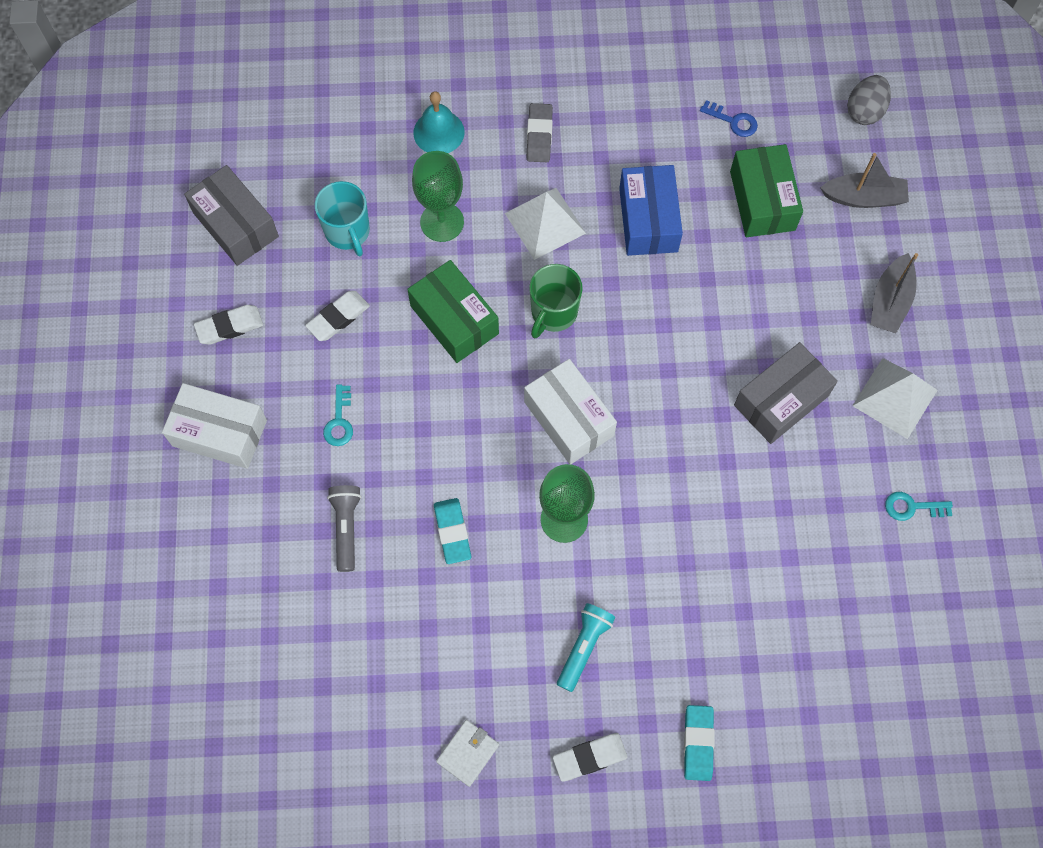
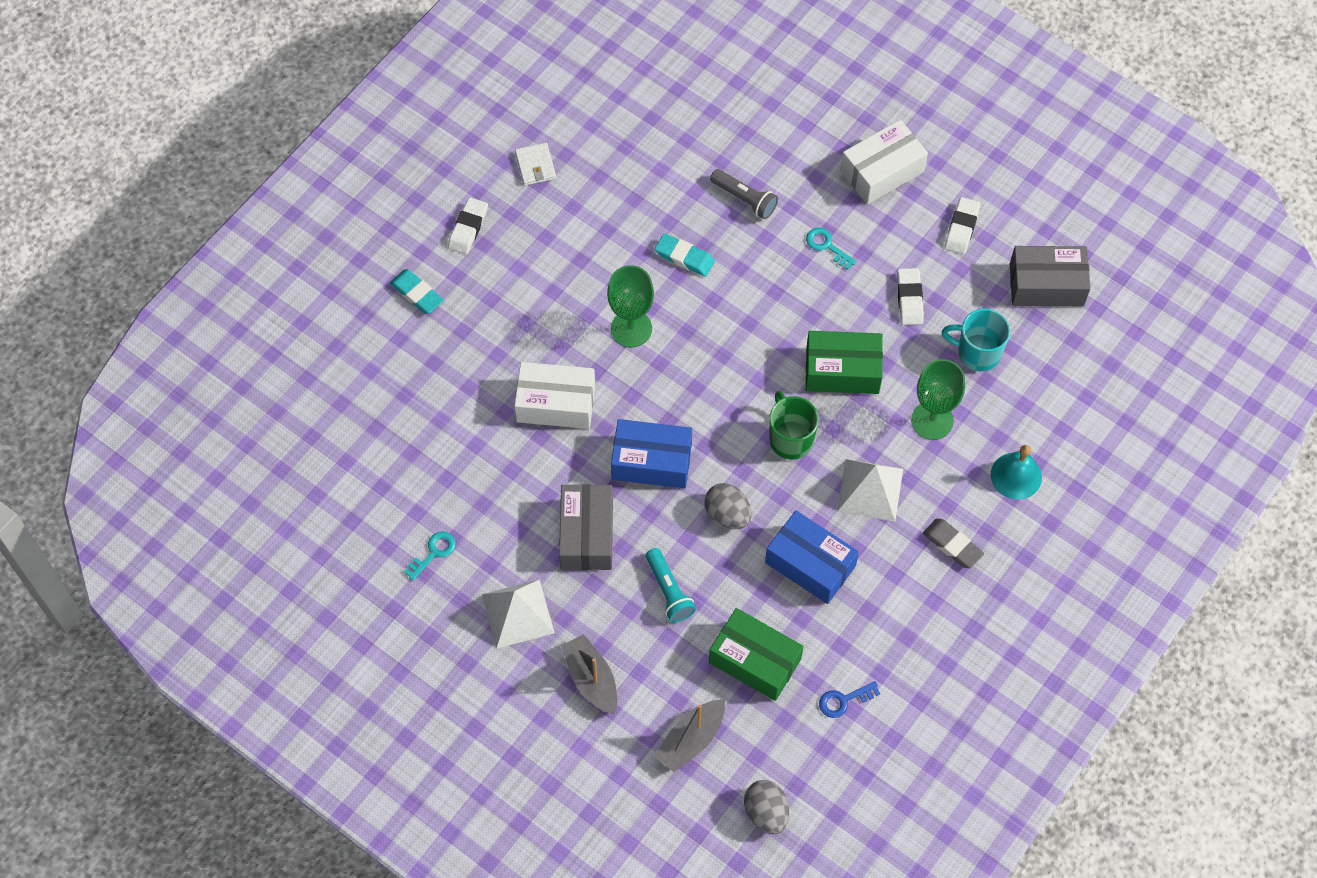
camera: 130 degrees right, 5 degrees down
(568, 419) = (700, 386): white box -> white box (556, 403)
(584, 647) = (537, 276): turquoise flashlight -> turquoise flashlight (669, 591)
(663, 309) = (727, 514): none -> grey egg
(671, 402) = (651, 461): none -> blue box

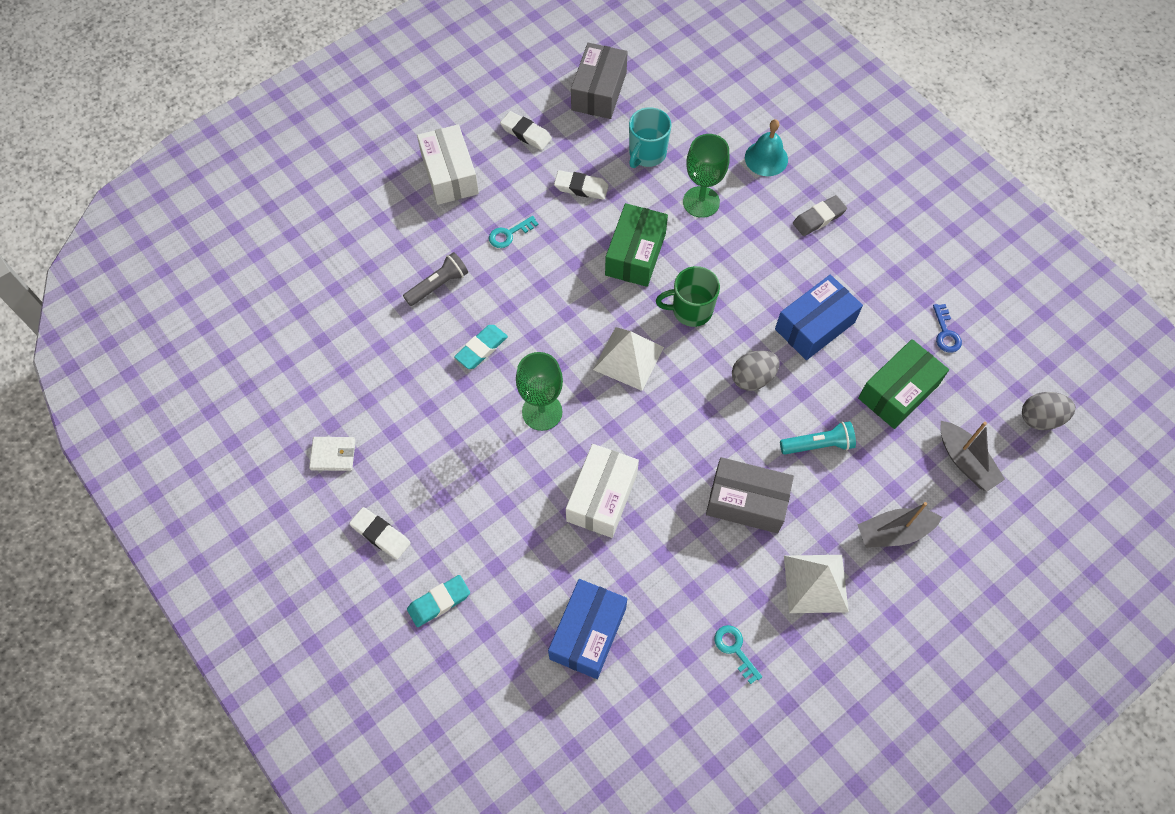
camera: 75 degrees left, 0 degrees up
(651, 461) = (684, 427): blue box -> blue box (588, 633)
(870, 490) = (755, 263): white pyramid -> white pyramid (628, 358)

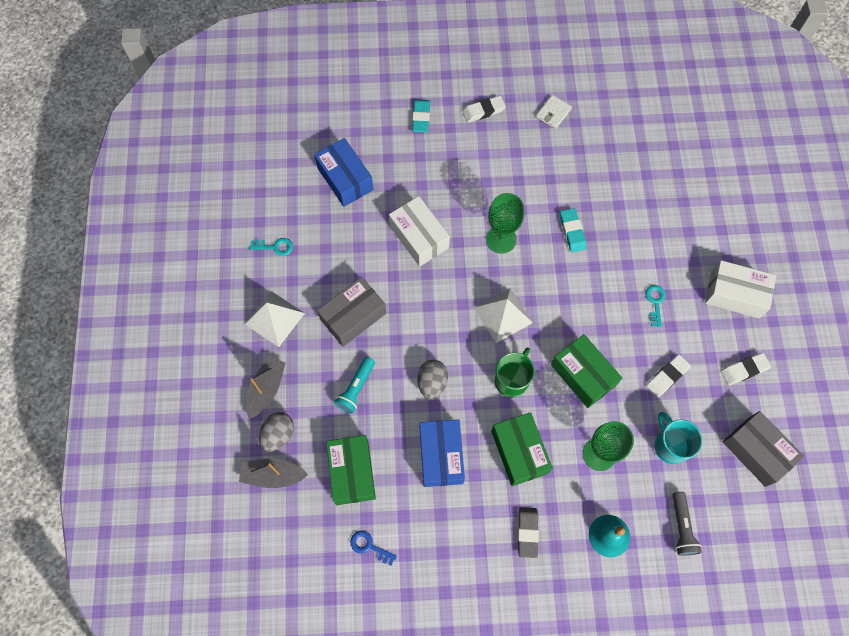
camera: 125 degrees right, 5 degrees up
(438, 285) = (640, 234): grey flashlight -> grey flashlight (681, 527)
(754, 264) = (519, 452): none -> green box
(1040, 418) = (260, 556): grey egg -> grey egg (278, 435)

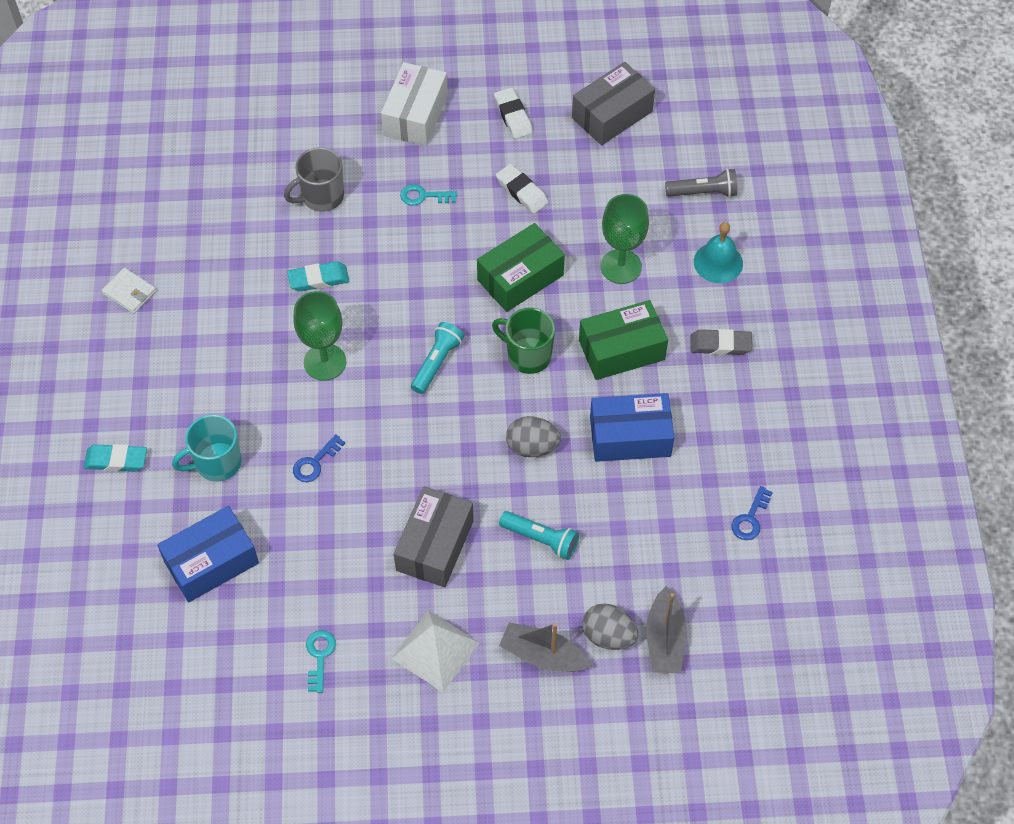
camera: 90 degrees left, 10 degrees down
(352, 472) = (656, 541): green box -> none
(353, 316) = (435, 545): grey box -> grey box turned 60 degrees clockwise
(419, 237) = (315, 462): white box -> blue key
(483, 111) = (114, 379): white eraser -> none
(503, 315) = (437, 363): white pyramid -> turquoise flashlight
(647, 230) = (321, 197): none -> grey mug
(670, 445) = (607, 195): turquoise mug -> turquoise mug (217, 463)

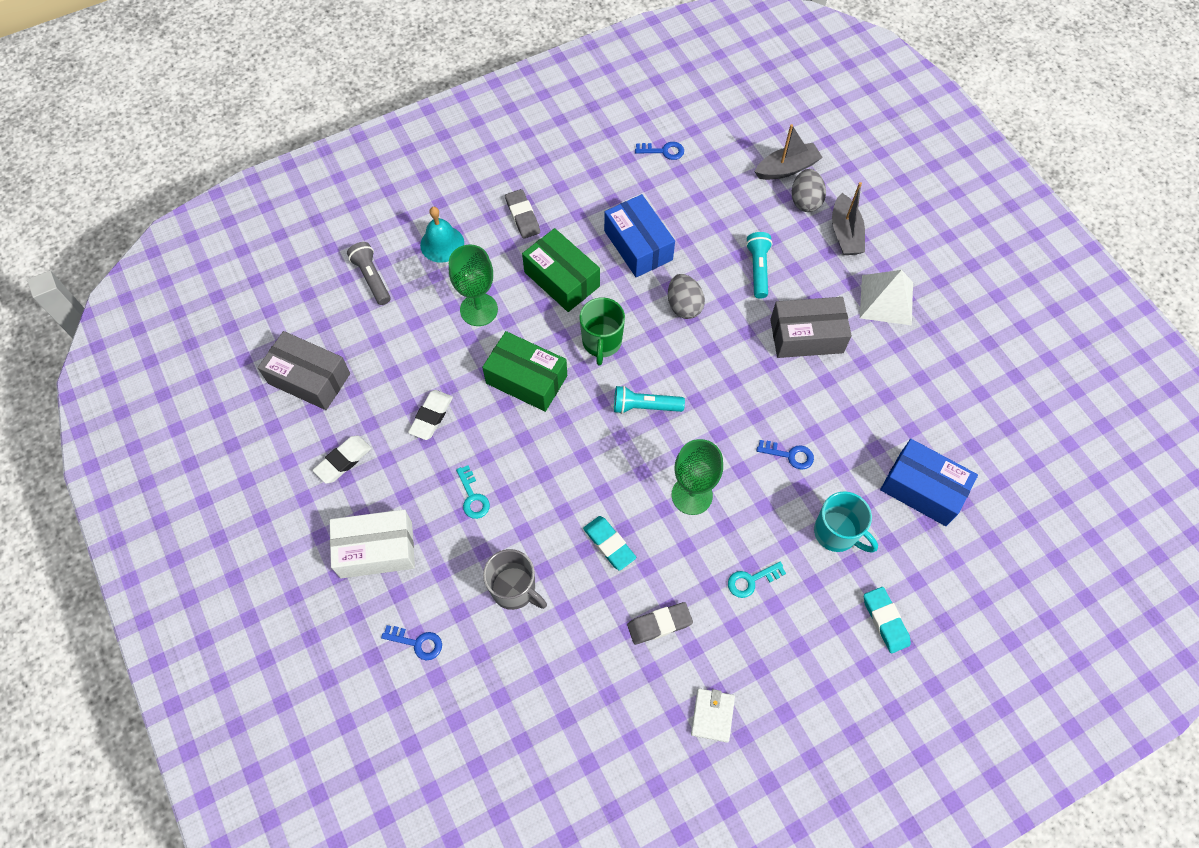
camera: 115 degrees left, 5 degrees up
(226, 287) = (659, 624): none -> grey eraser
(318, 118) = (417, 643): none -> blue key
(319, 656) = (942, 372): turquoise key -> turquoise key (751, 580)

